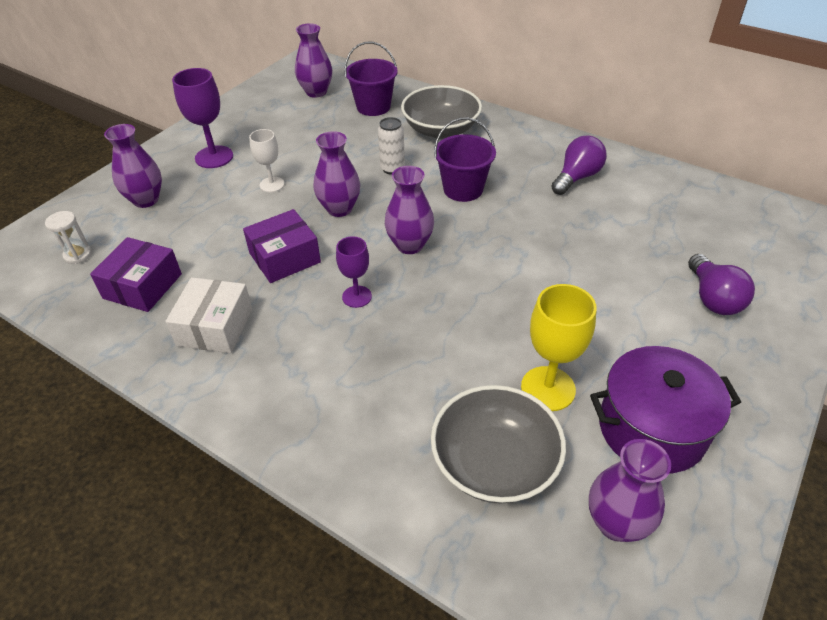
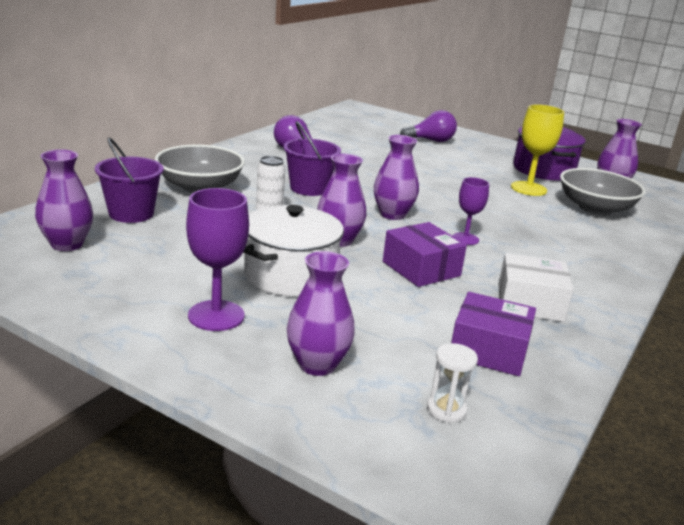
camera: 95 degrees left, 20 degrees down
(272, 184) = (290, 275): white goblet -> white pot

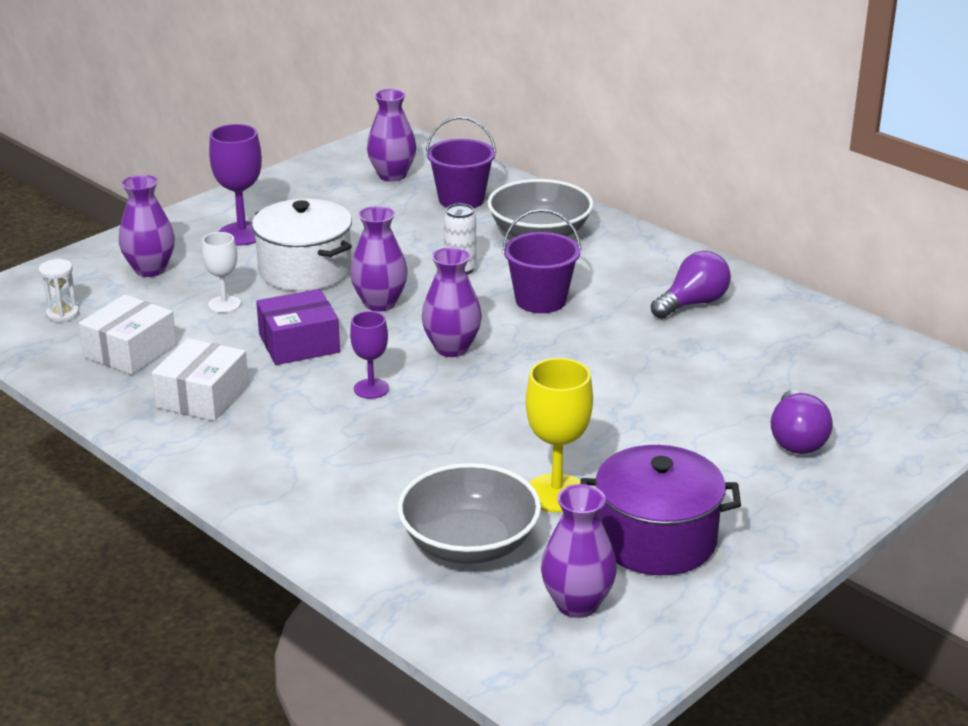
camera: 105 degrees right, 5 degrees up
(374, 309) = (224, 304): none -> white goblet
(489, 350) = (130, 351): purple box -> white box

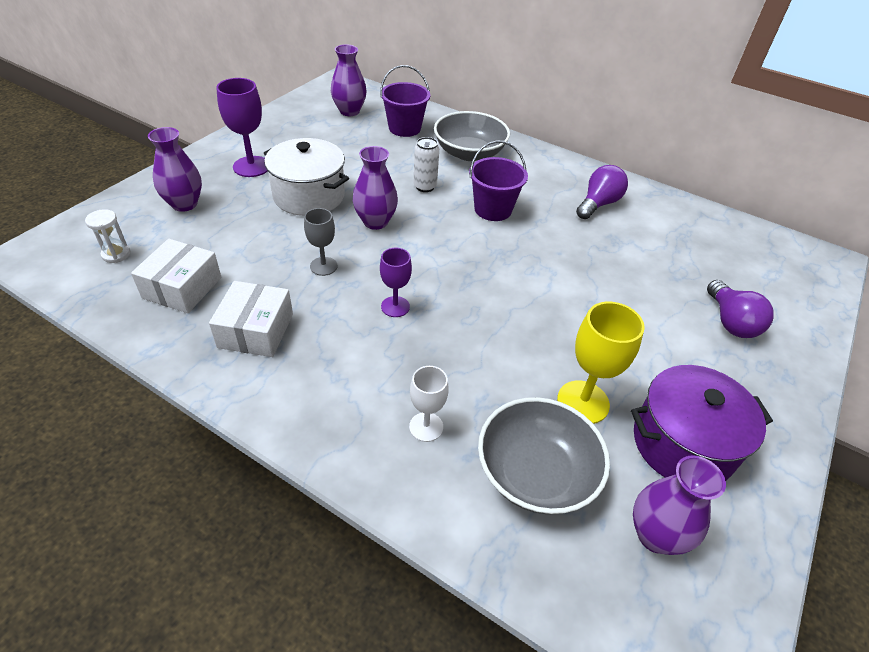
camera: 15 degrees left, 15 degrees up
(224, 304) = (253, 233): white goblet -> white goblet (426, 427)
(299, 343) = (323, 266): purple box -> grey goblet
(452, 348) = (444, 259): purple vase -> none

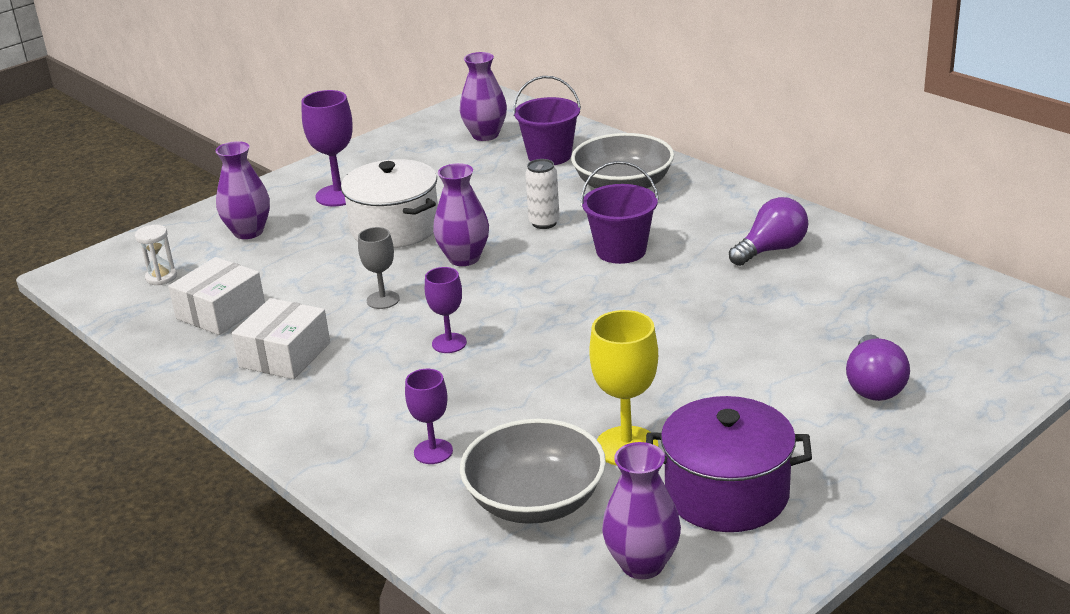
camera: 20 degrees right, 15 degrees down
(426, 427) = (433, 452): white goblet -> purple goblet

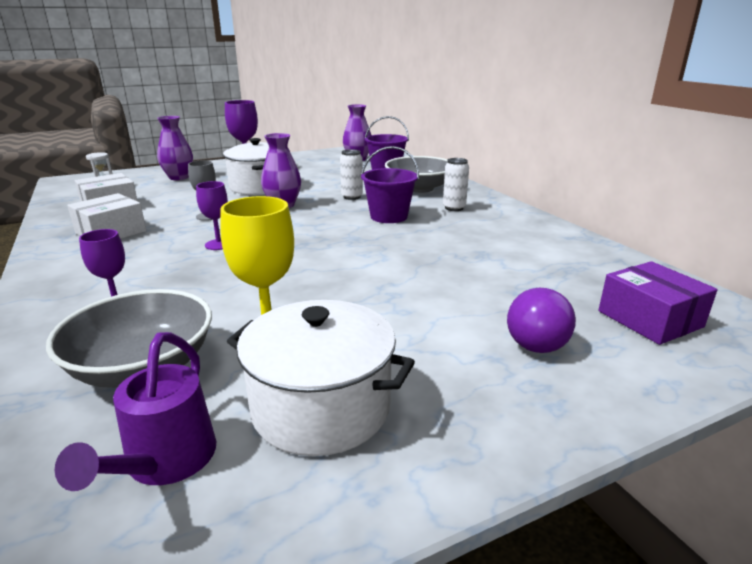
camera: 15 degrees right, 5 degrees down
(642, 564) = (164, 463): purple vase -> purple watering can
(693, 217) = (454, 208): none -> white can
(727, 493) = (321, 407): purple pot -> white pot
(771, 250) = (500, 232): purple light bulb -> none
(966, 339) = (649, 319): none -> purple box

